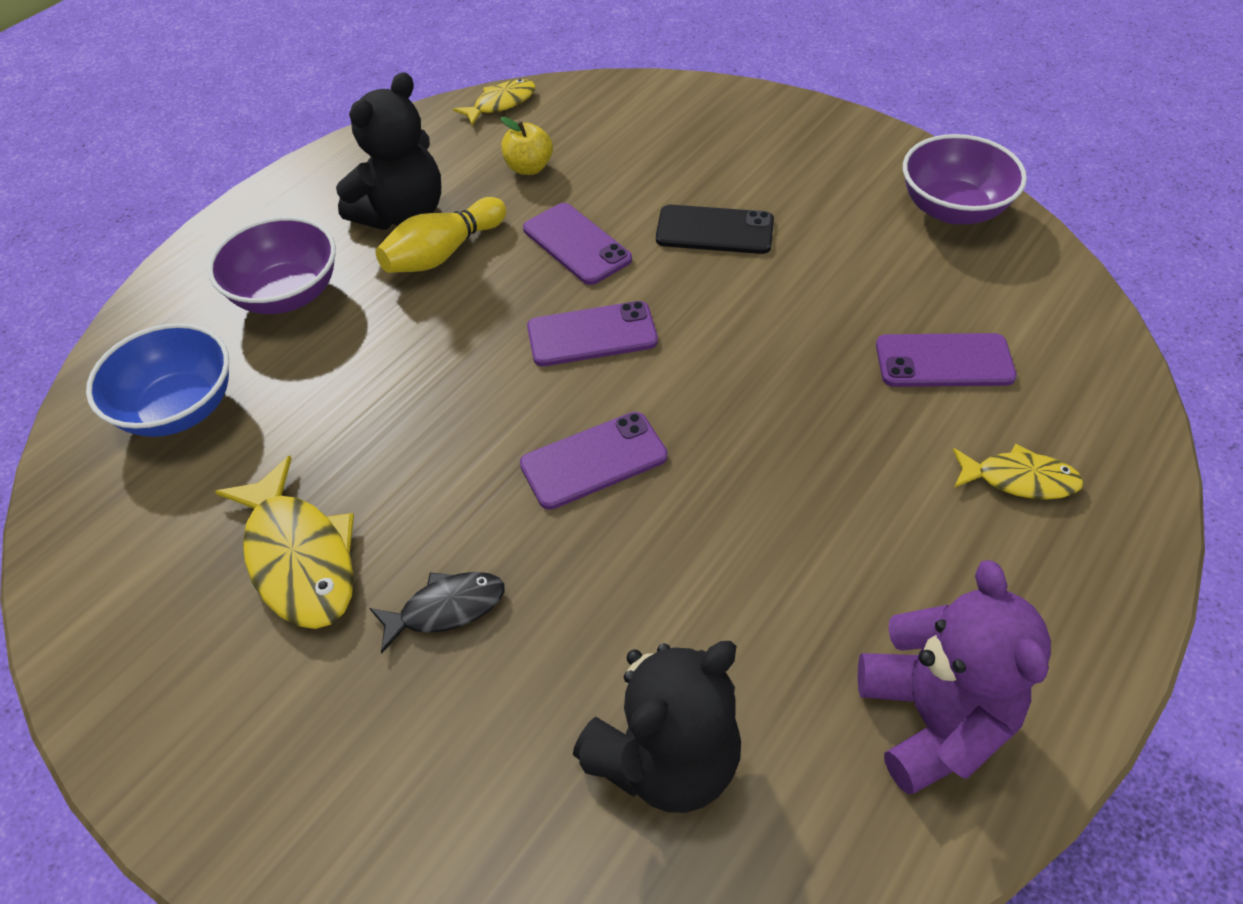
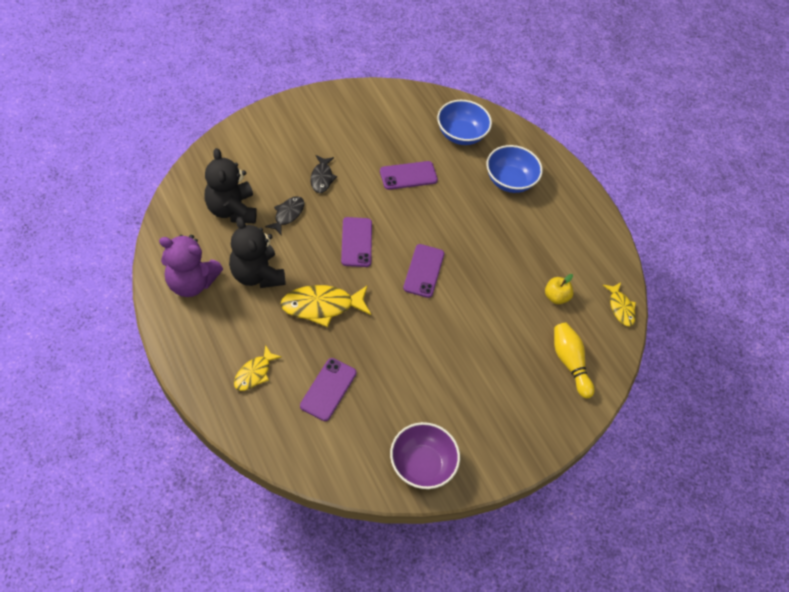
camera: 105 degrees right, 5 degrees up
(287, 294) = (509, 181): purple bowl -> blue bowl
(299, 557) = (368, 148): yellow fish -> yellow fish (322, 306)
(402, 214) = (544, 235): black teddy bear -> black teddy bear (257, 274)
(443, 253) = (507, 240): yellow bowling pin -> yellow bowling pin (570, 363)
(576, 244) = (486, 291): purple phone -> purple phone (408, 176)
(601, 623) = (287, 214): none -> black fish
(714, 230) = (465, 349): black phone -> none

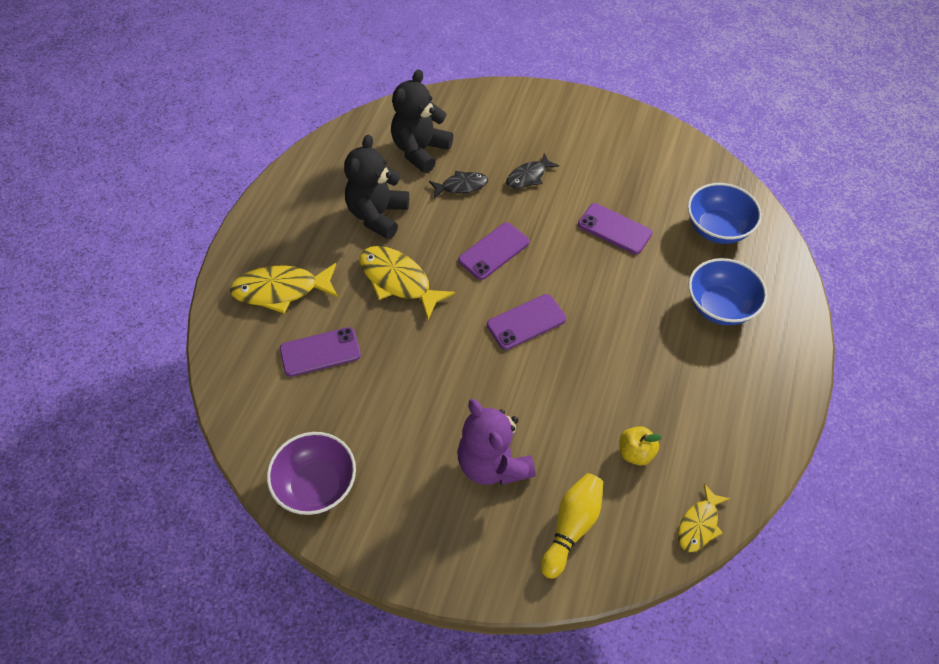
camera: 55 degrees right, 0 degrees up
(191, 282) = (321, 184): purple teddy bear -> purple teddy bear (493, 464)
(254, 373) = (281, 290): yellow fish -> yellow fish, size x1.67

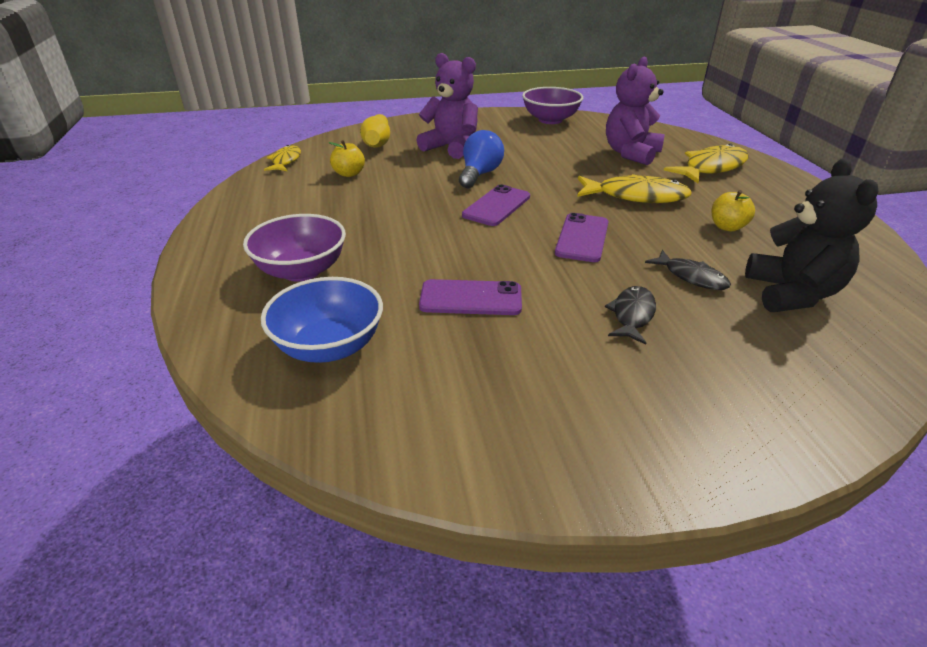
camera: 150 degrees right, 20 degrees down
(320, 352) = (631, 154): purple phone -> purple teddy bear
(377, 215) = (727, 227): black teddy bear -> yellow apple
(461, 186) = (691, 277): black fish -> black fish turned 90 degrees counterclockwise
(503, 385) = (479, 174): none -> blue light bulb
(720, 306) = (301, 271): blue bowl -> purple bowl

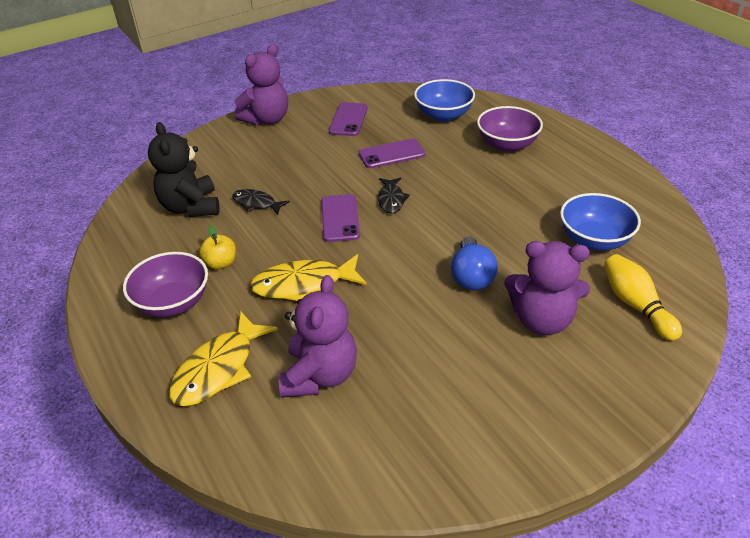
camera: 160 degrees right, 5 degrees up
(285, 161) = (678, 241): yellow fish -> none
(349, 174) = (594, 240): yellow apple -> blue bowl
(496, 206) = (425, 235): purple phone -> purple phone (348, 120)
(550, 120) = (465, 454): purple bowl -> purple bowl (173, 302)
(632, 315) = (294, 168): black fish -> black fish (391, 200)
(683, 445) = (267, 119): none -> purple teddy bear

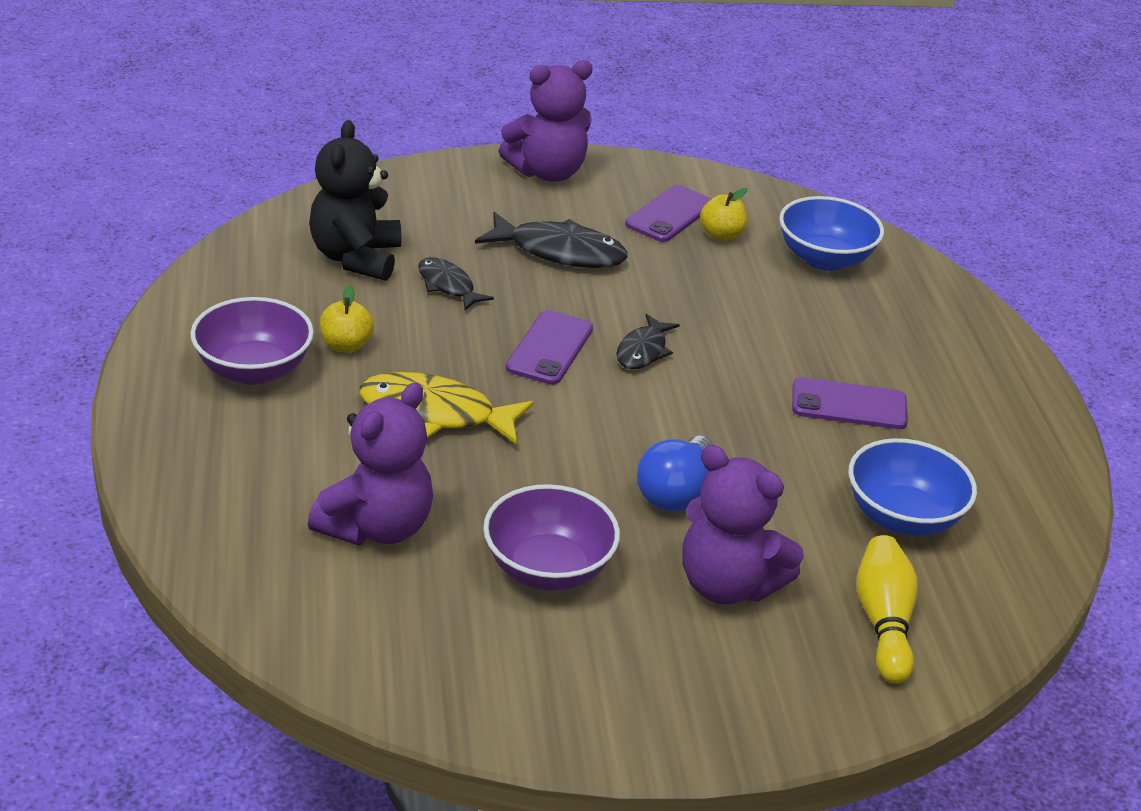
camera: 20 degrees right, 5 degrees down
(218, 369) = (258, 469): yellow fish -> none
(305, 161) = (559, 252): none -> black fish
(383, 121) = (721, 235): none -> yellow apple
(392, 154) = (695, 288): purple phone -> purple phone (849, 405)
(507, 145) = (888, 338): purple bowl -> purple bowl (547, 569)

